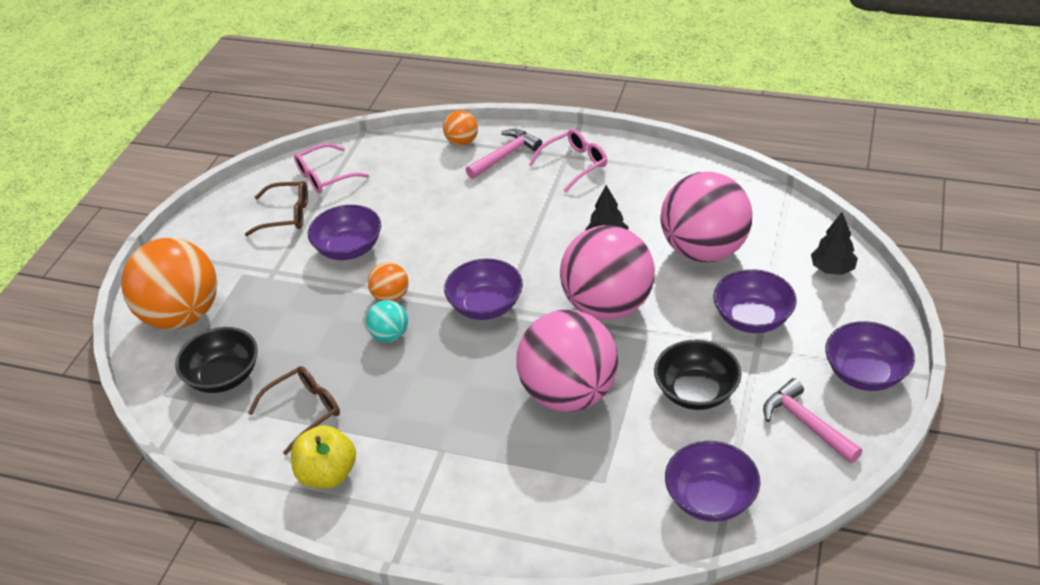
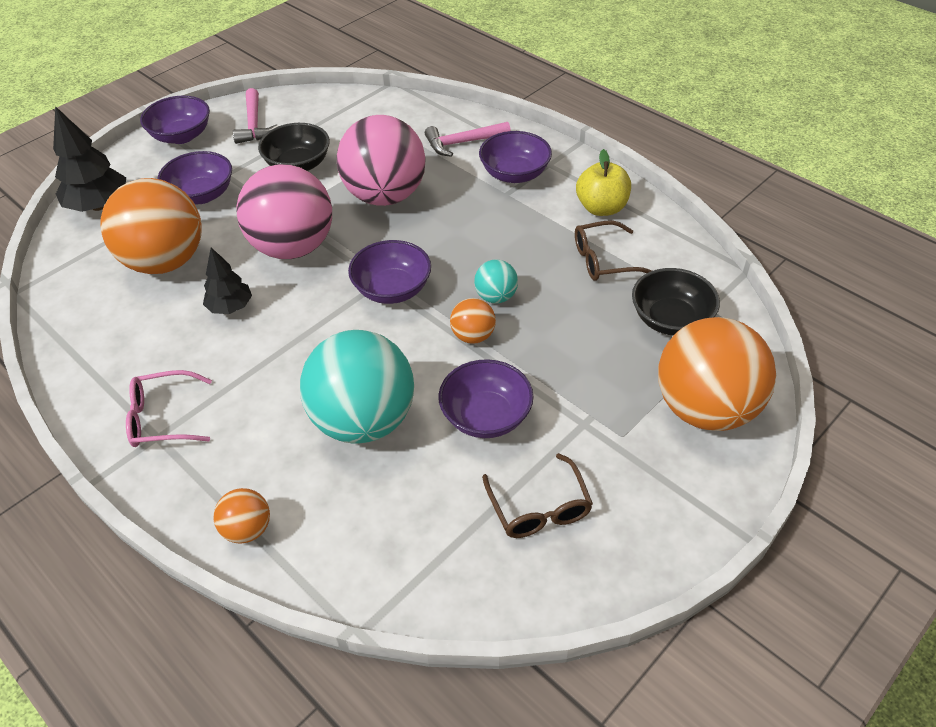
camera: 155 degrees left, 5 degrees up
(286, 215) = (539, 508): brown glasses -> brown glasses turned 135 degrees counterclockwise
(325, 176) = (459, 558): pink glasses -> none
(435, 214) = (363, 420): none -> turquoise ball
(505, 156) = (219, 473): pink hammer -> pink hammer (463, 143)
(704, 250) = (165, 261): pink ball -> orange ball
(710, 498) = (355, 111): purple bowl -> purple bowl (514, 174)
(832, 269) = (98, 205): black tree -> black tree, size x1.60

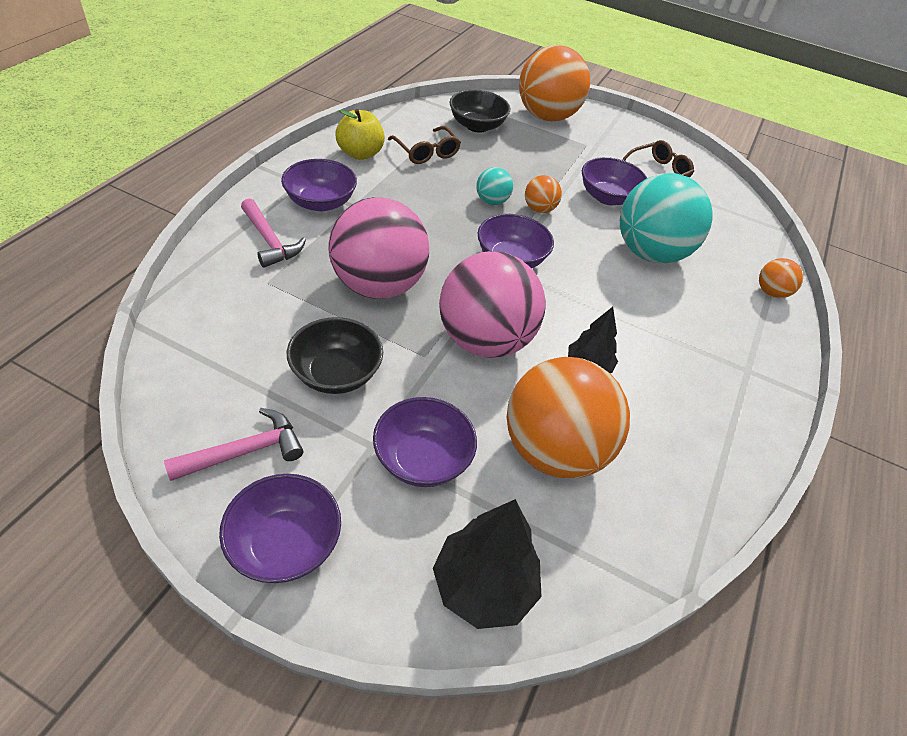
camera: 115 degrees left, 0 degrees up
(163, 418) = (730, 373): pink glasses -> none

